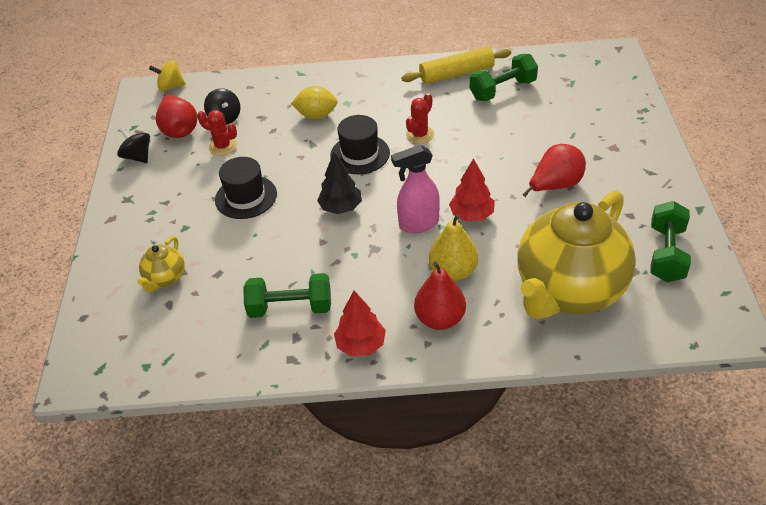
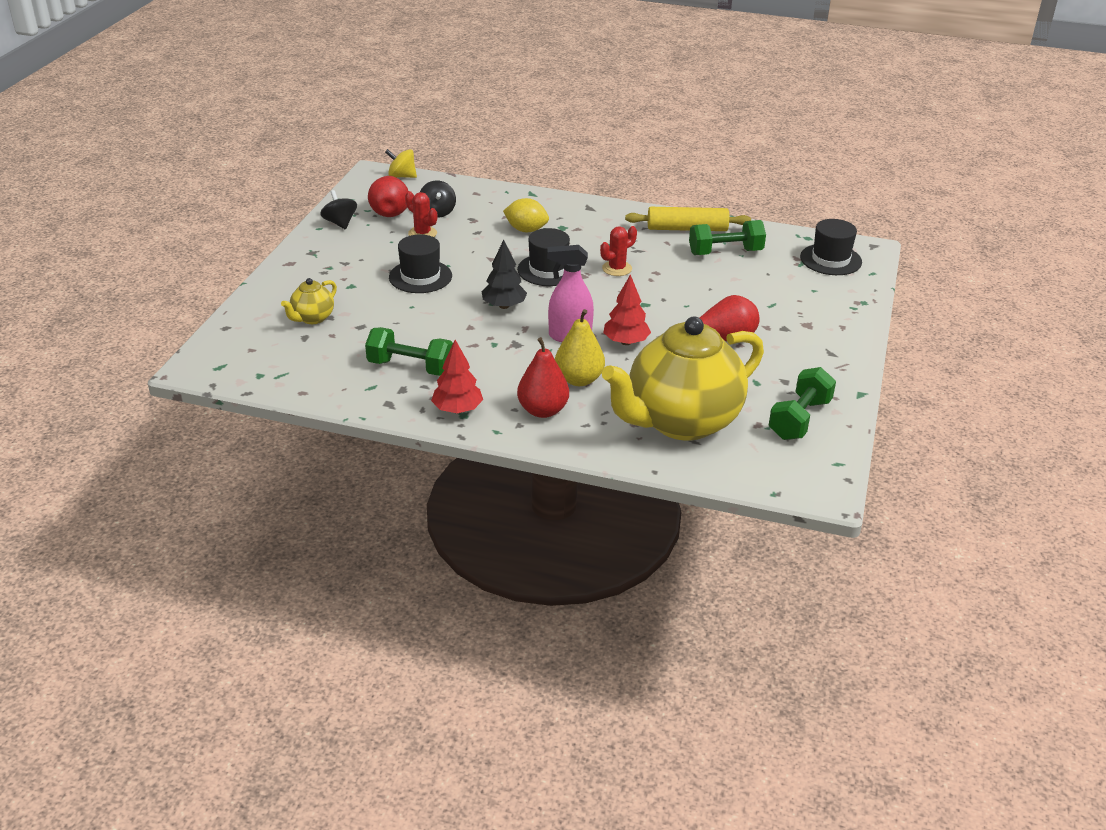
camera: 15 degrees right, 10 degrees down
(593, 72) = (830, 259): none -> black hat

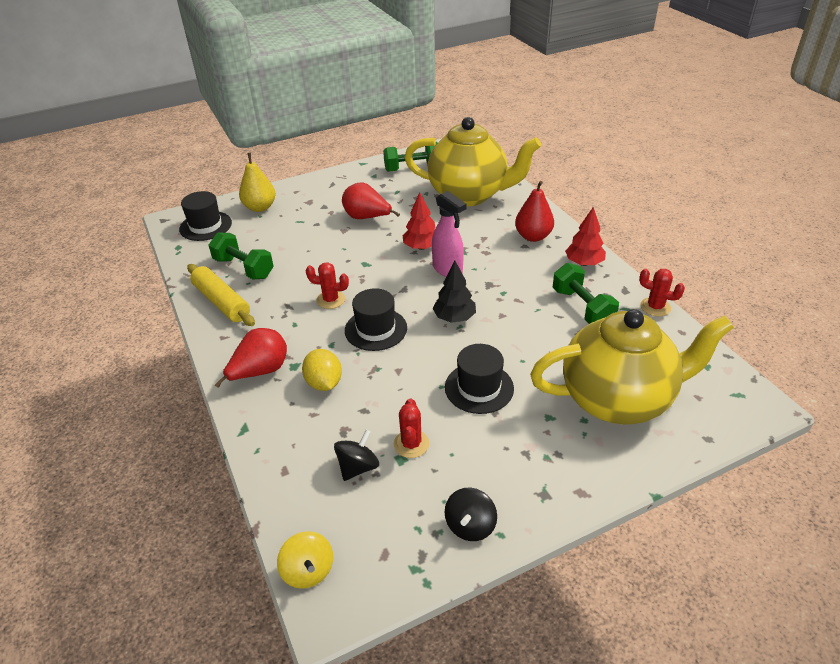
camera: 130 degrees left, 5 degrees up
(312, 318) = (618, 399): yellow teapot -> yellow teapot, size x2.40
(345, 402) = (655, 307): none -> red cactus
(390, 211) = (399, 506): red pear -> red pear (260, 371)
(579, 379) = (486, 241): yellow pear -> yellow pear (260, 207)

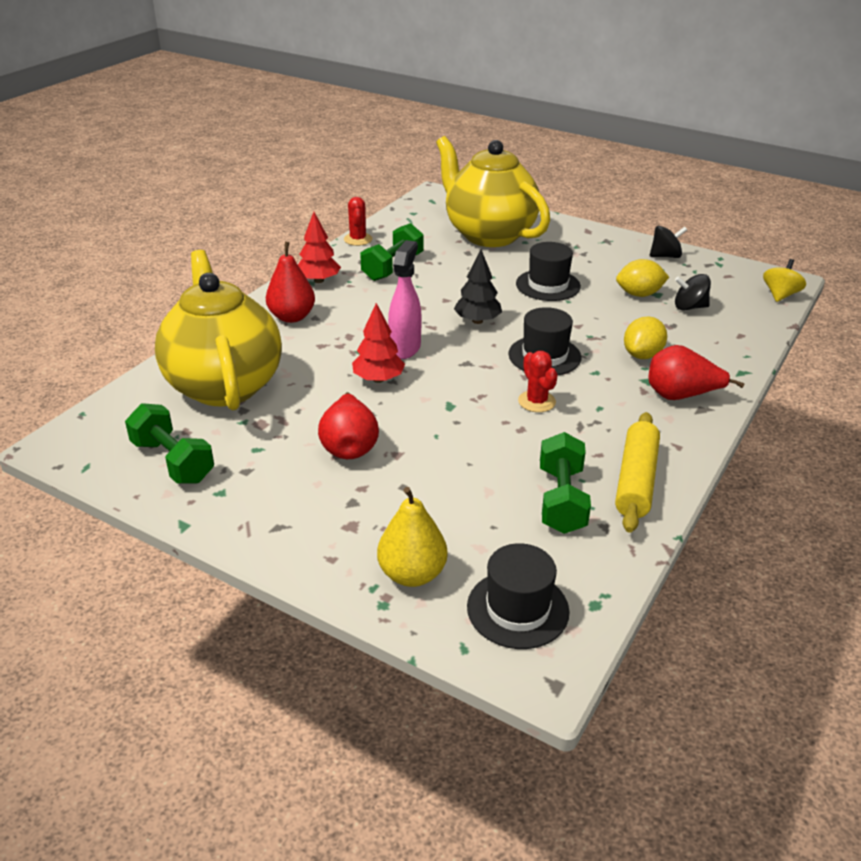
camera: 125 degrees left, 5 degrees down
(411, 444) = (639, 294): red cactus -> yellow lemon

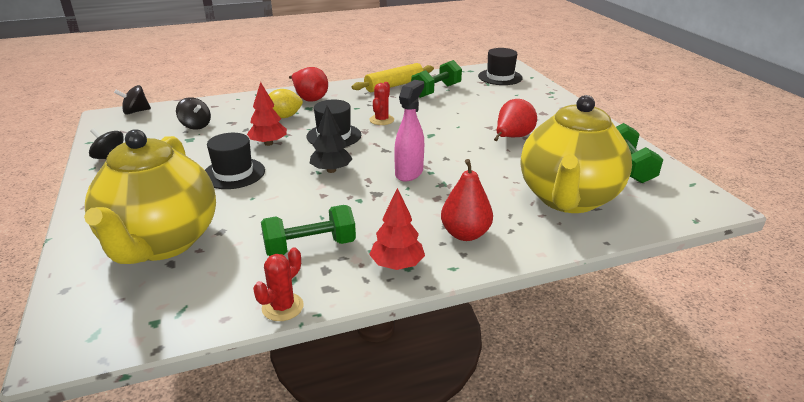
camera: 140 degrees left, 5 degrees down
(378, 379) = (453, 162): red tree -> red tree (268, 143)
(405, 348) = (409, 173): pink spray bottle -> pink spray bottle turned 150 degrees clockwise
(412, 574) = (530, 94): yellow pear -> none
(639, 294) = (199, 143): yellow lemon -> none
(780, 295) = (136, 112): yellow spinning top -> black spinning top

